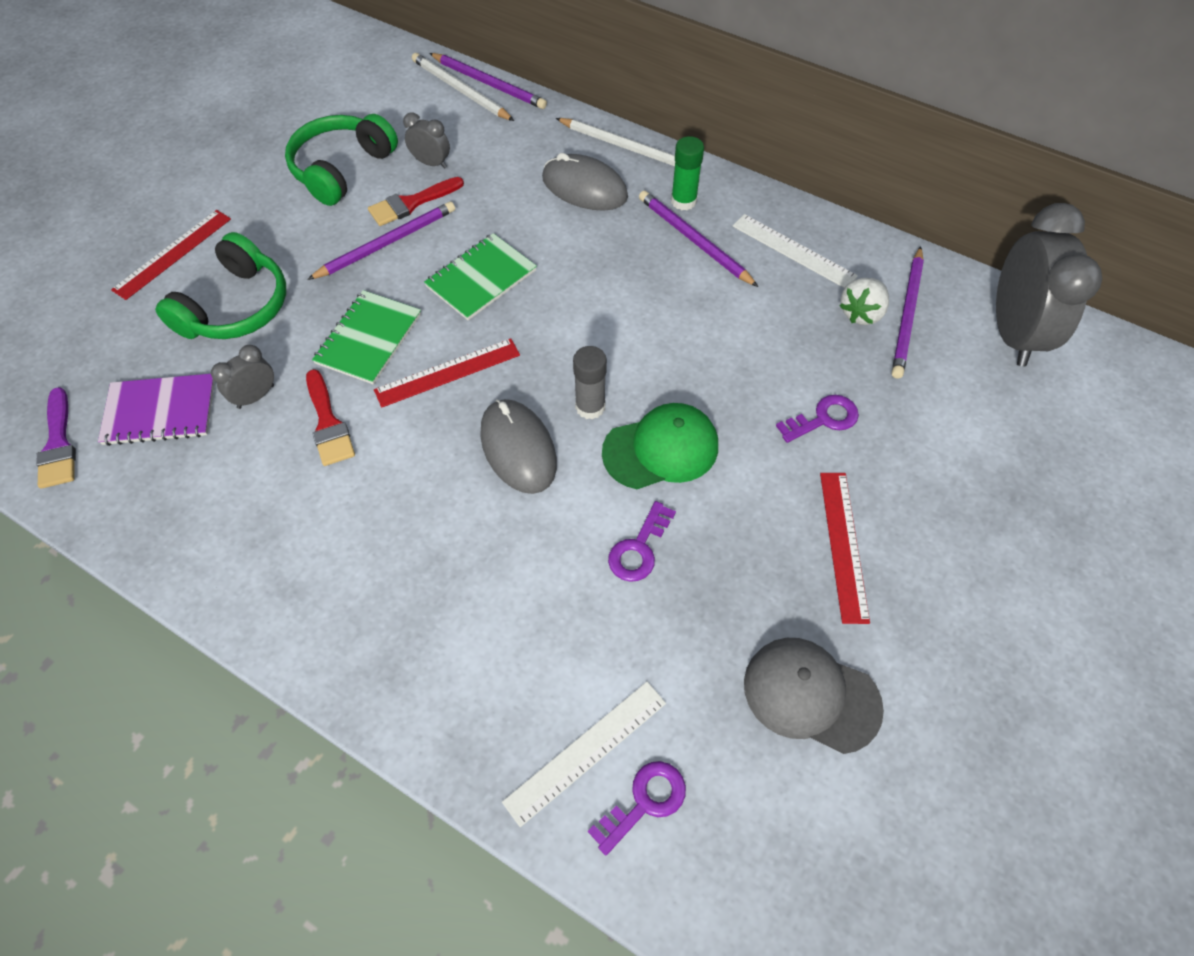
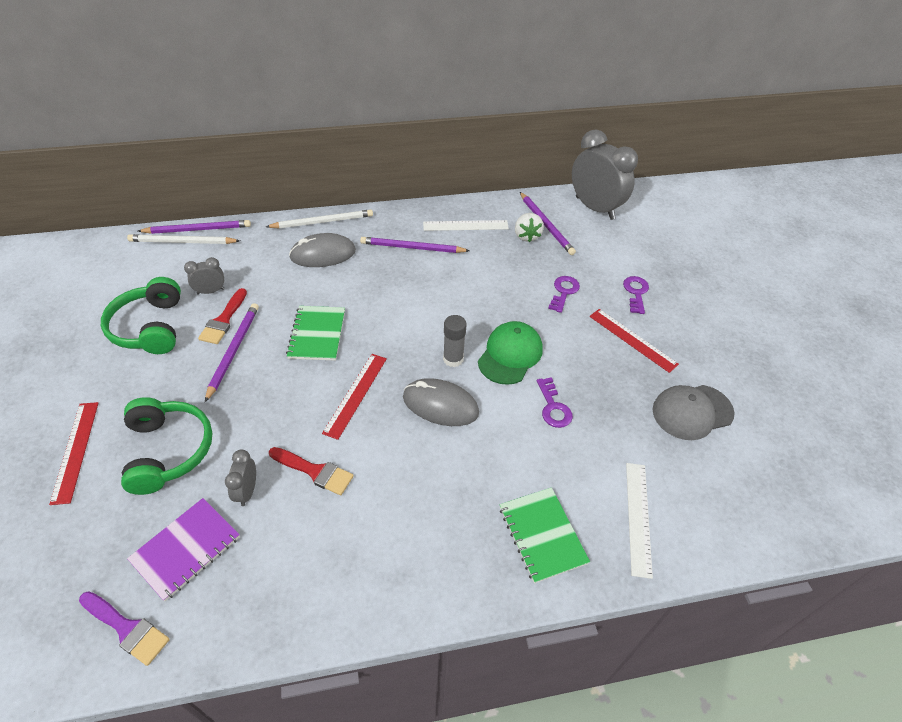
camera: 45 degrees left, 10 degrees down
(369, 339) = (285, 409): green notebook -> green notebook (542, 535)
(644, 802) = (686, 516): purple key -> purple key (636, 293)
(683, 201) = (385, 232): green glue stick -> none

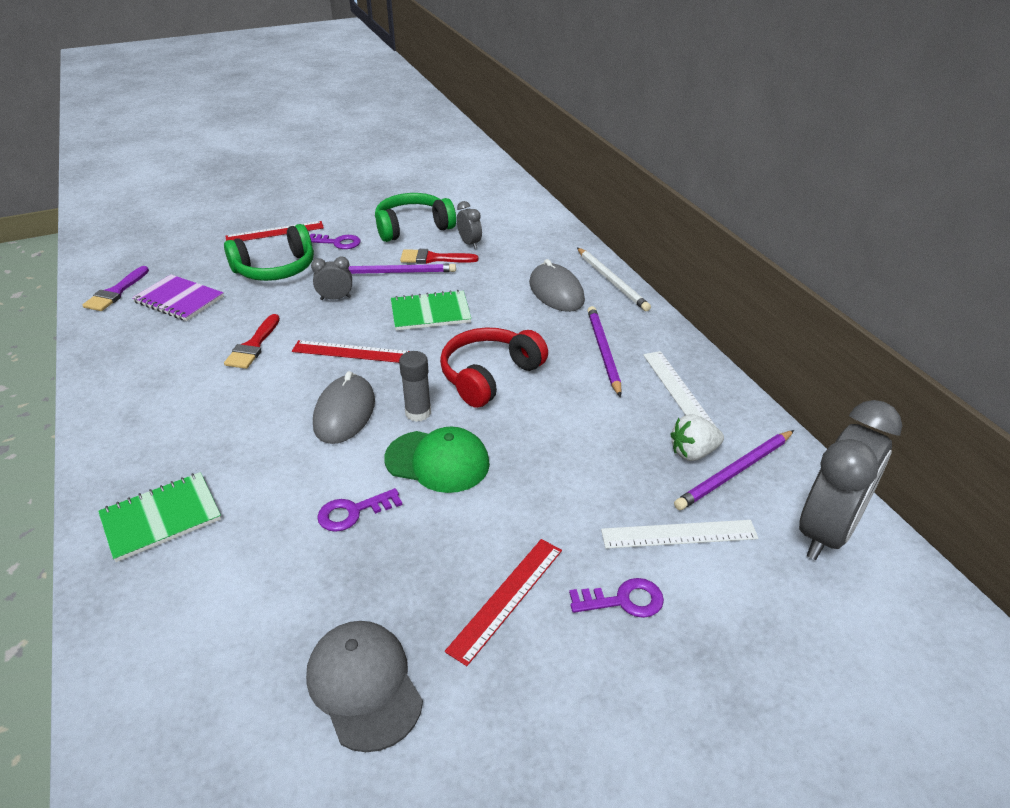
camera: 80 degrees right, 10 degrees down
(182, 242) = (531, 214): white pencil -> none
(198, 229) = (554, 217): purple pencil -> none
(247, 491) = (233, 315): grey clock -> grey clock (335, 298)
(420, 312) = (489, 376): none -> red headphones
(563, 292) = (584, 506): purple key -> purple key (338, 242)
(638, 517) = (174, 613): white ruler -> white ruler (679, 534)

